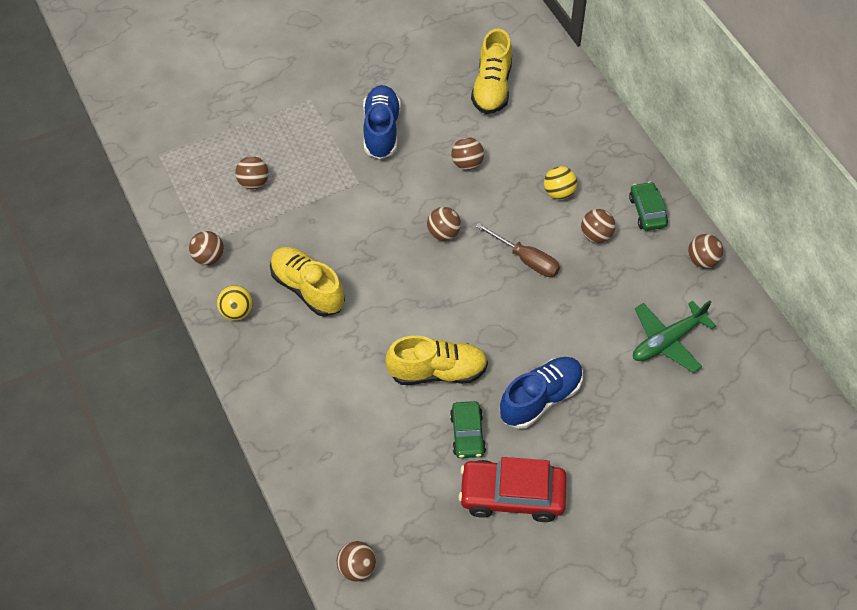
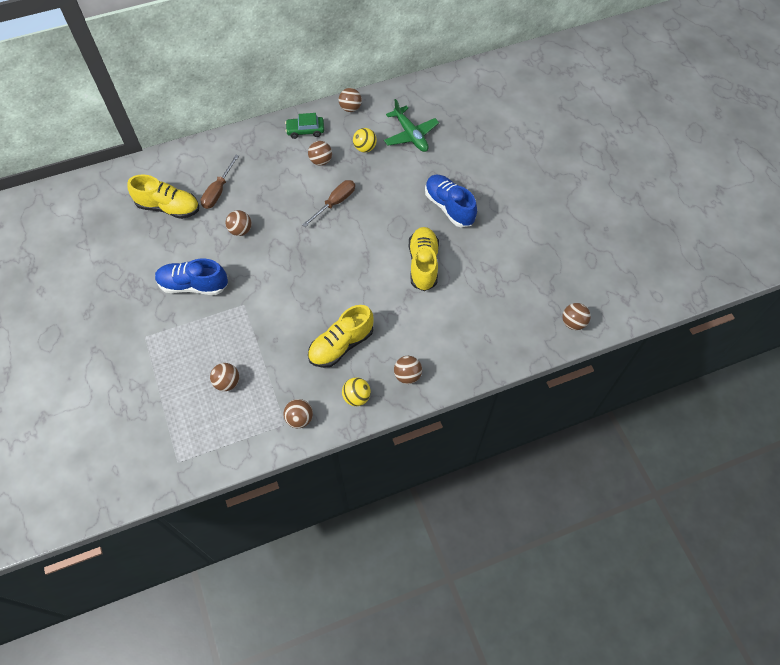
camera: 85 degrees left, 5 degrees up
(443, 233) = (303, 251): brown ball -> brown ball (407, 375)
(467, 434) = (474, 251): green car -> none
(512, 495) = (520, 230): red car -> none
(525, 132) = (218, 191): none -> brown screwdriver
(559, 193) = (279, 177): yellow ball -> yellow ball (365, 148)

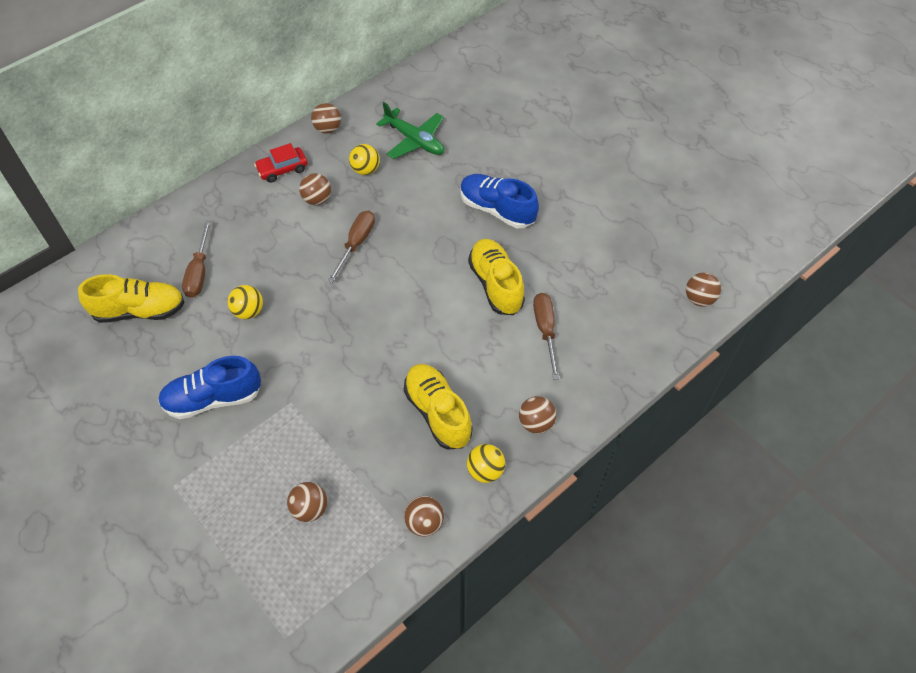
camera: 20 degrees left, 5 degrees down
(240, 230) = (248, 311): brown ball -> yellow ball
(305, 130) = (282, 169): green car -> red car
(341, 345) = (438, 412): yellow shoe -> yellow shoe turned 120 degrees clockwise
(444, 310) = (545, 330): none -> brown screwdriver

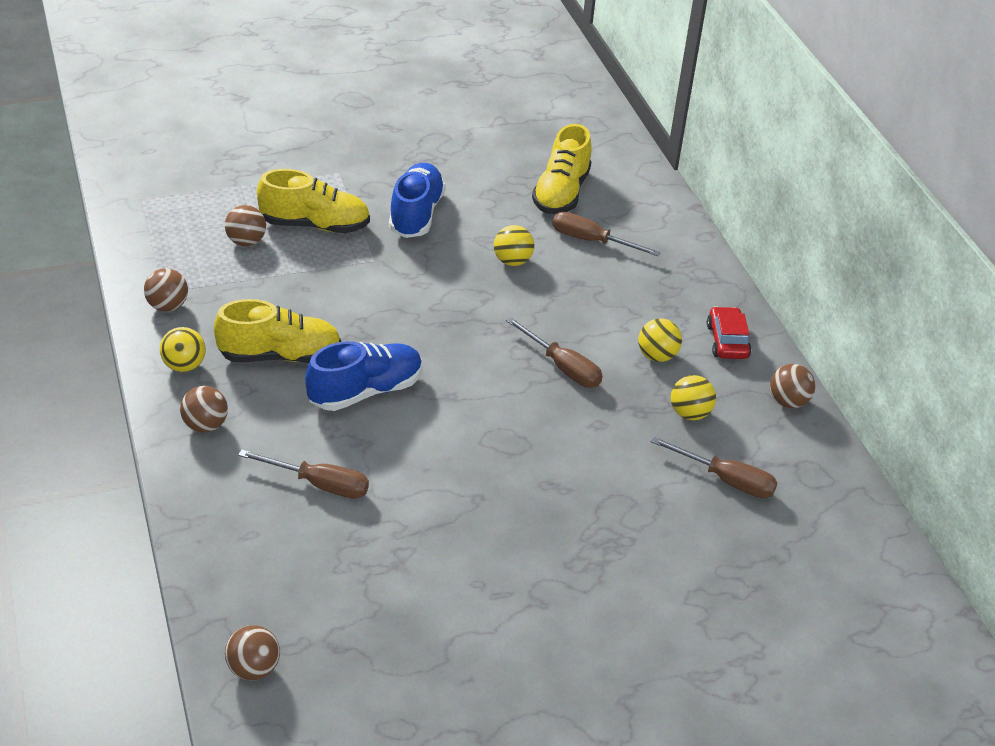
camera: 110 degrees right, 15 degrees down
(317, 199) = (657, 356): brown ball -> yellow ball
(414, 140) = (726, 480): green plane -> brown screwdriver
(496, 284) = (420, 467): yellow shoe -> yellow shoe (315, 225)
(497, 210) = (546, 517): blue shoe -> blue shoe (365, 391)

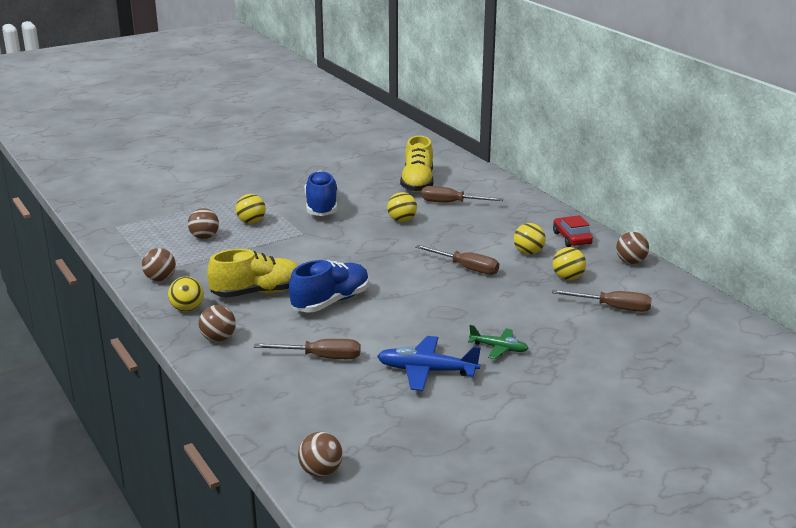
camera: 10 degrees left, 15 degrees down
(315, 225) = (251, 222): yellow shoe -> yellow ball
(440, 536) = (426, 371): none -> blue plane
(547, 518) = (499, 348): none -> green plane

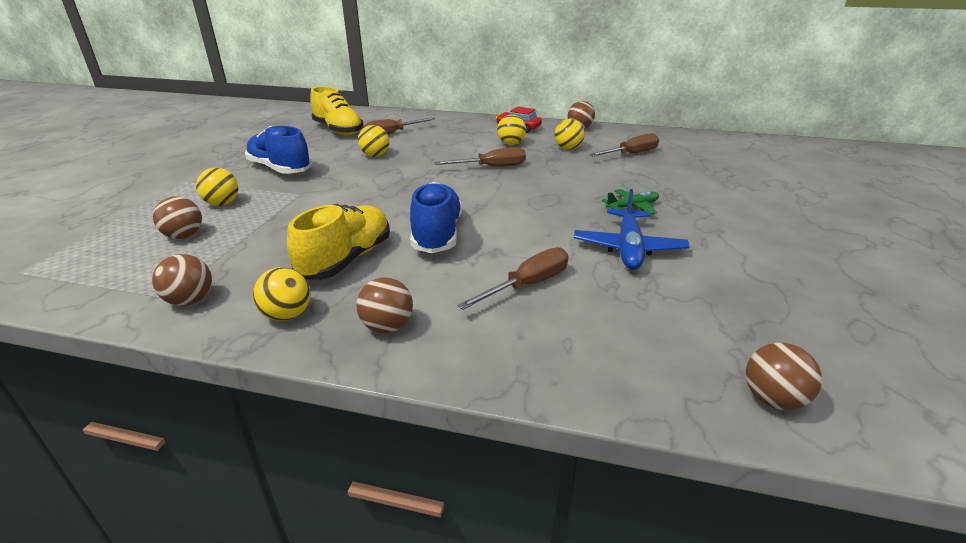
camera: 45 degrees left, 5 degrees up
(426, 371) = (628, 248): blue plane -> blue plane turned 45 degrees counterclockwise

